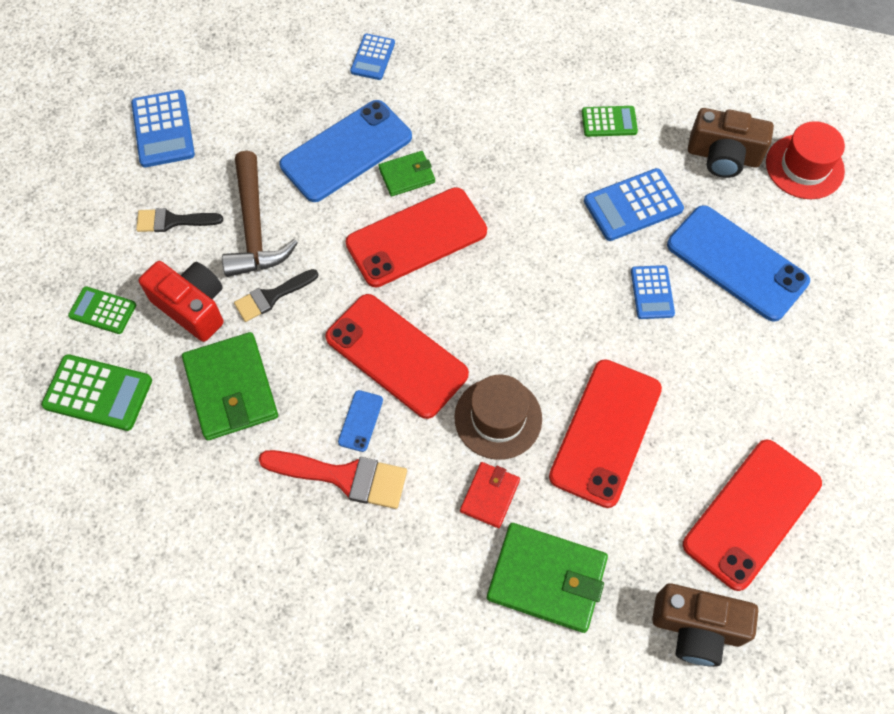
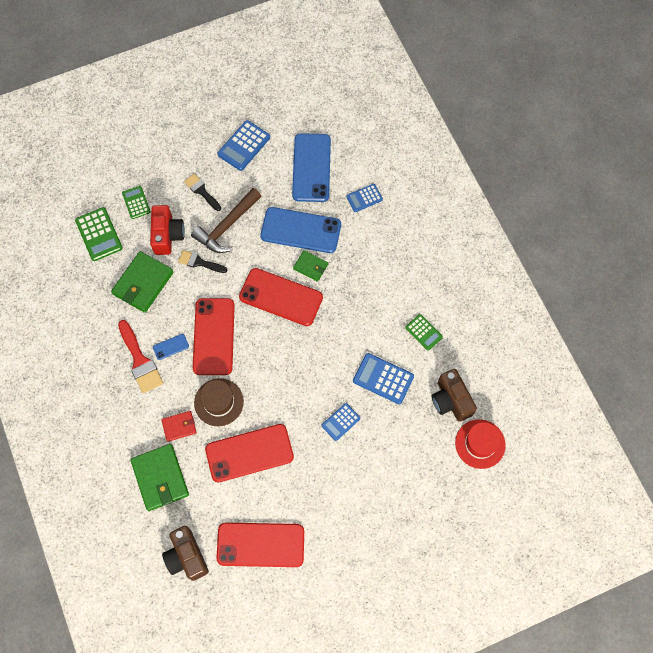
camera: 50 degrees right, 5 degrees up
(737, 263) = (391, 449): blue phone -> blue phone (311, 168)

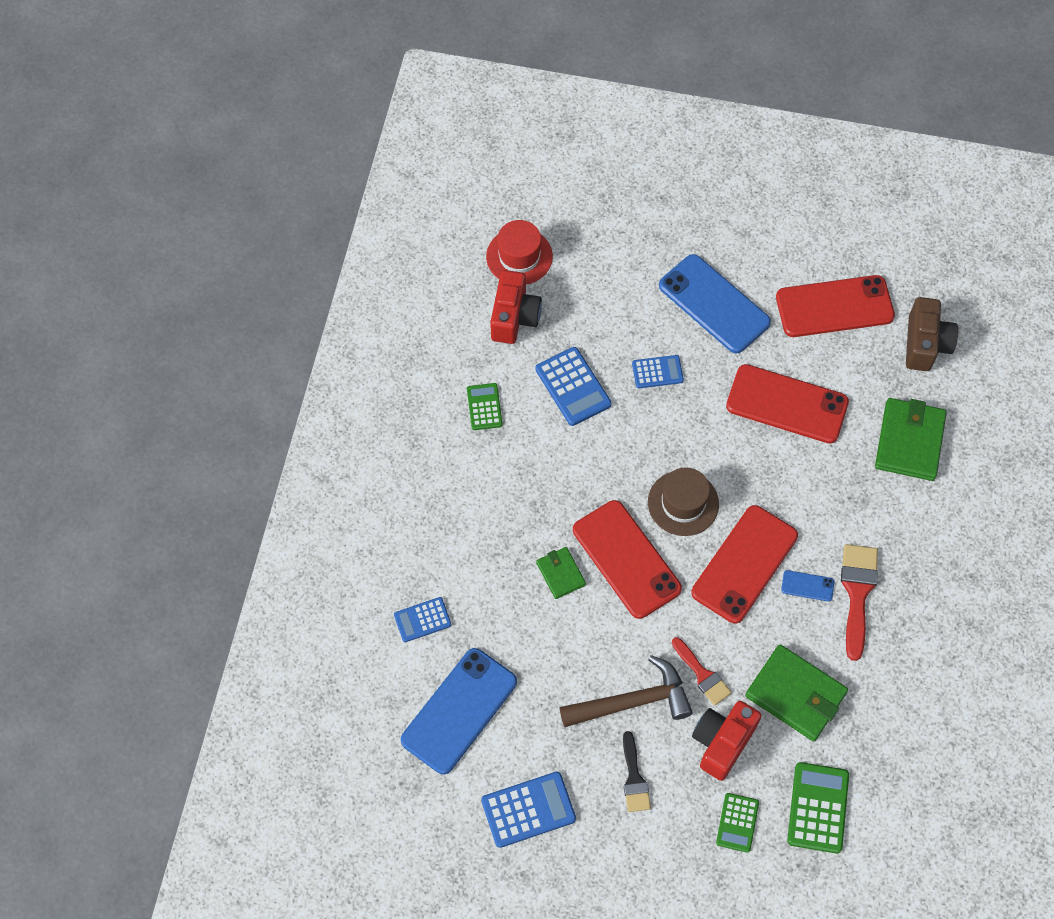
camera: 145 degrees left, 5 degrees down
(143, 283) = (795, 694): green wallet -> green wallet turned 60 degrees clockwise
(179, 426) = (853, 484): red wallet -> none
(199, 262) = (702, 674): black brush -> red brush
(219, 402) = (787, 482): brown hat -> brown hat (683, 503)
(260, 545) = (834, 307): red phone -> red phone turned 45 degrees counterclockwise
(301, 230) = (538, 630): blue phone -> blue phone (714, 304)
(364, 198) = (422, 620): blue calculator -> blue calculator turned 150 degrees clockwise
(451, 400) = (514, 317): brown camera -> red camera

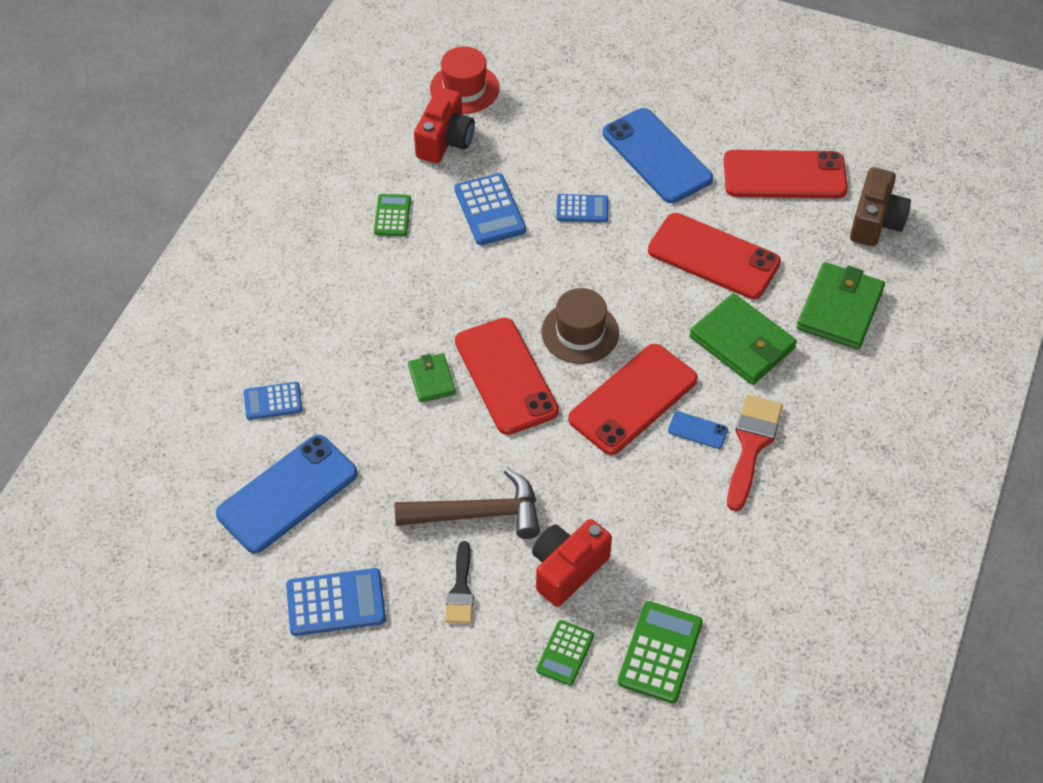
camera: 10 degrees right, 10 degrees down
(702, 674) = (561, 499): red brush -> none
(795, 694) = (660, 534): green wallet -> green wallet (742, 343)

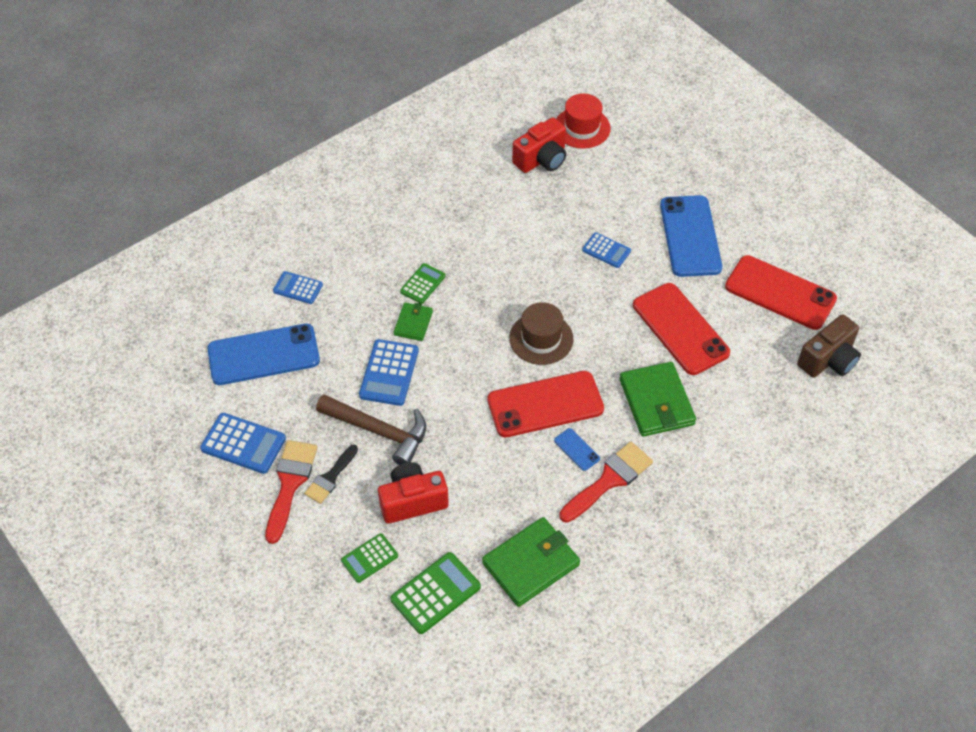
camera: 30 degrees right, 0 degrees up
(392, 216) = (467, 196): green calculator -> green calculator (423, 284)
(420, 619) = (290, 484): none -> red brush
(489, 210) = (538, 222): blue calculator -> blue calculator (389, 373)
(506, 376) = (466, 345): red phone -> none
(840, 309) = (751, 412): green wallet -> green wallet (531, 564)

